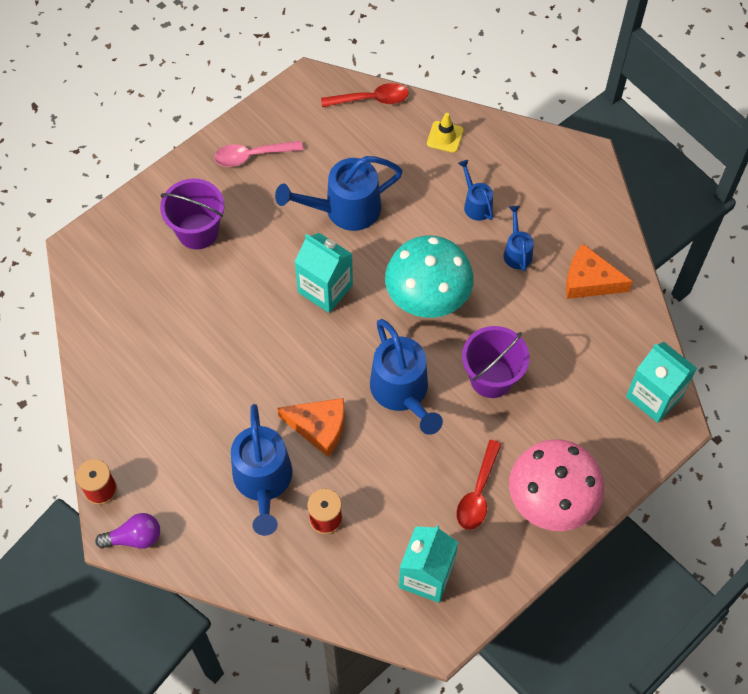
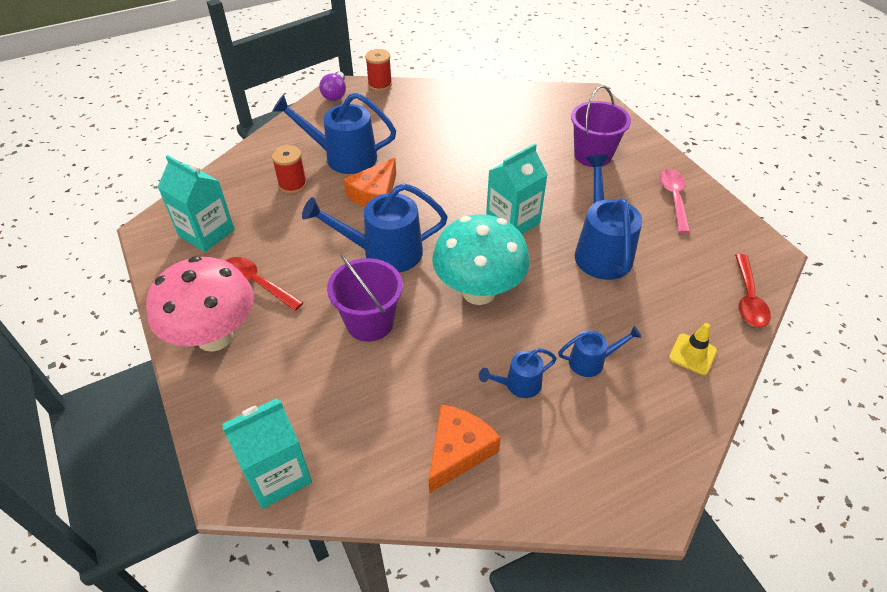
camera: 105 degrees right, 15 degrees down
(517, 251) = (518, 385): blue watering can -> blue watering can turned 150 degrees clockwise

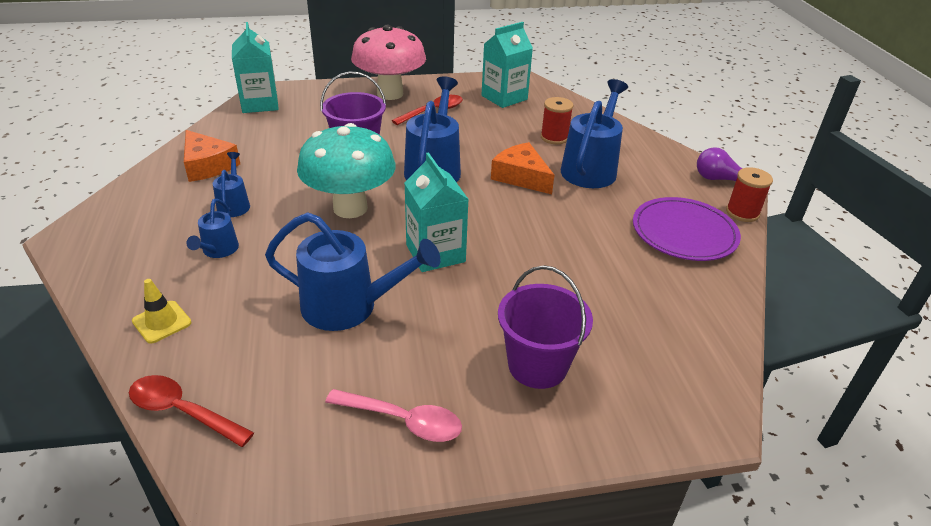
camera: 105 degrees right, 10 degrees down
(419, 108) = (684, 233): none -> purple plate

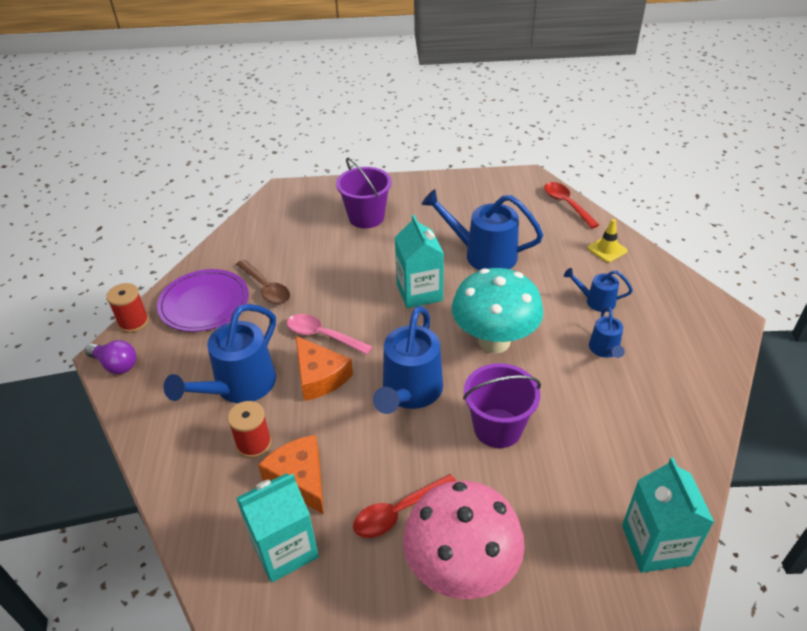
camera: 170 degrees left, 5 degrees up
(183, 411) = (566, 204): red spoon -> red spoon turned 150 degrees counterclockwise
(207, 165) = (660, 407): orange cheese -> orange cheese (300, 478)
(218, 251) = (595, 301): blue watering can -> blue watering can turned 90 degrees counterclockwise
(403, 421) = (447, 196): pink spoon -> pink spoon (322, 336)
(625, 251) = (266, 288): none -> brown spoon

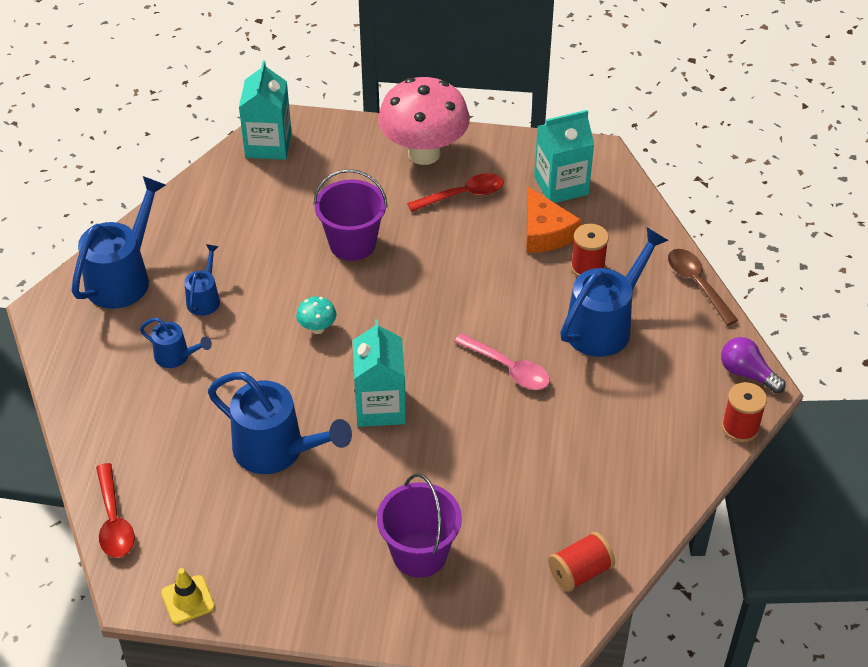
camera: 170 degrees left, 5 degrees up
(204, 303) = (654, 439): purple plate -> none
(262, 223) = (580, 572): none -> red spool
(266, 288) = (574, 449): brown spoon -> brown spoon (697, 284)
(319, 376) = (517, 321): orange cheese -> none
(409, 393) = (426, 289): blue watering can -> blue watering can (123, 277)
(494, 341) = (317, 328): turquoise mushroom -> turquoise mushroom, size x0.40
(607, 249) = (112, 428): yellow traffic cone -> yellow traffic cone (188, 600)

